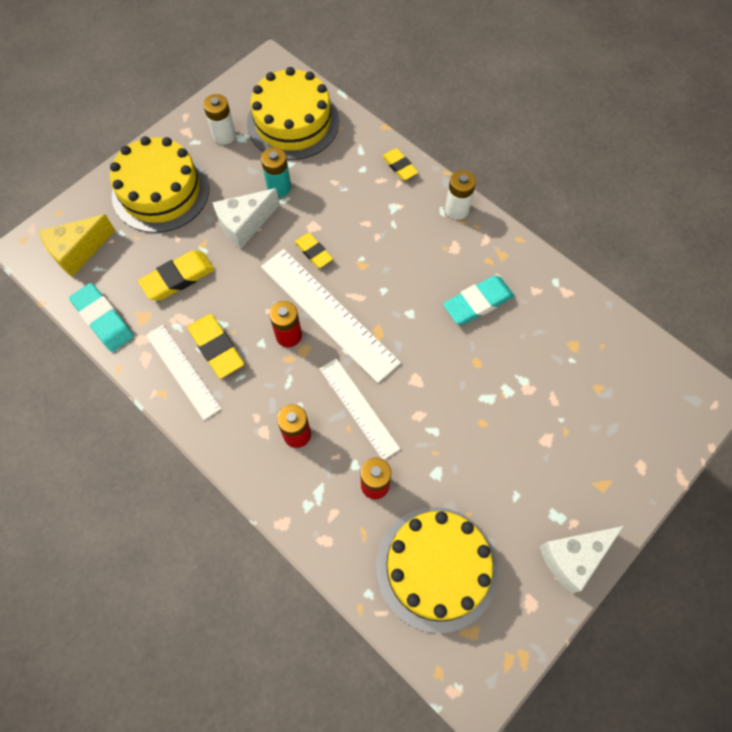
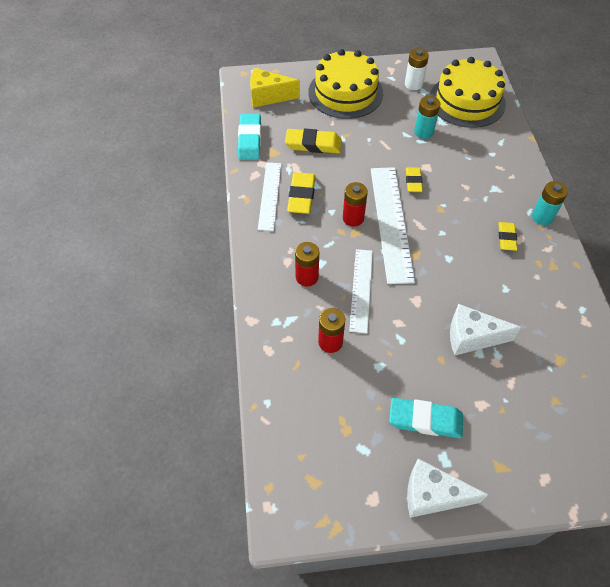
camera: 40 degrees right, 10 degrees down
(245, 225) = (381, 140): white cheese -> white cheese (472, 337)
(399, 166) = (521, 167): yellow eraser -> yellow eraser (506, 238)
(436, 568) = (326, 422): yellow cake -> none
(457, 209) = (542, 217): white battery -> turquoise battery
(478, 303) = (506, 283): turquoise eraser -> turquoise eraser (425, 420)

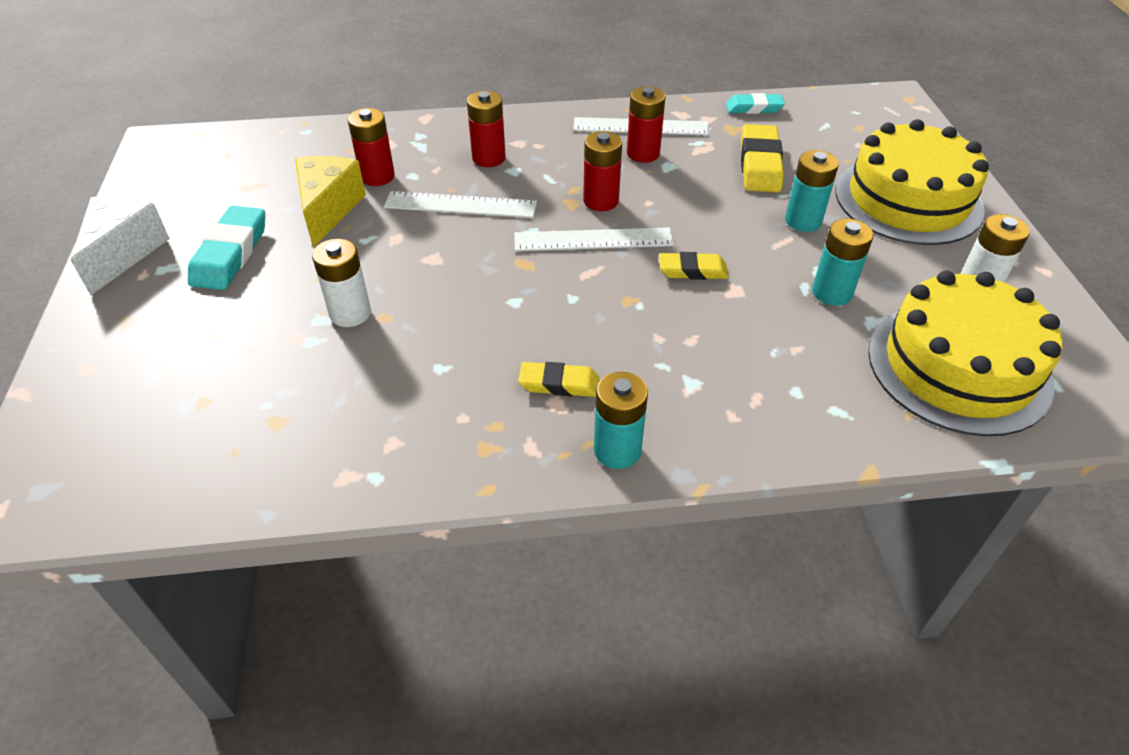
camera: 90 degrees right, 10 degrees down
(250, 140) = (754, 108): turquoise eraser -> turquoise eraser, size x0.63
(268, 96) = (861, 122): yellow cheese -> yellow cheese (328, 209)
(301, 196) = (643, 153): yellow eraser -> red battery
(366, 134) = (803, 221): none -> turquoise battery
(391, 222) = (593, 240): white ruler -> white ruler, size x0.62
(472, 337) = (350, 313): white cheese -> white battery

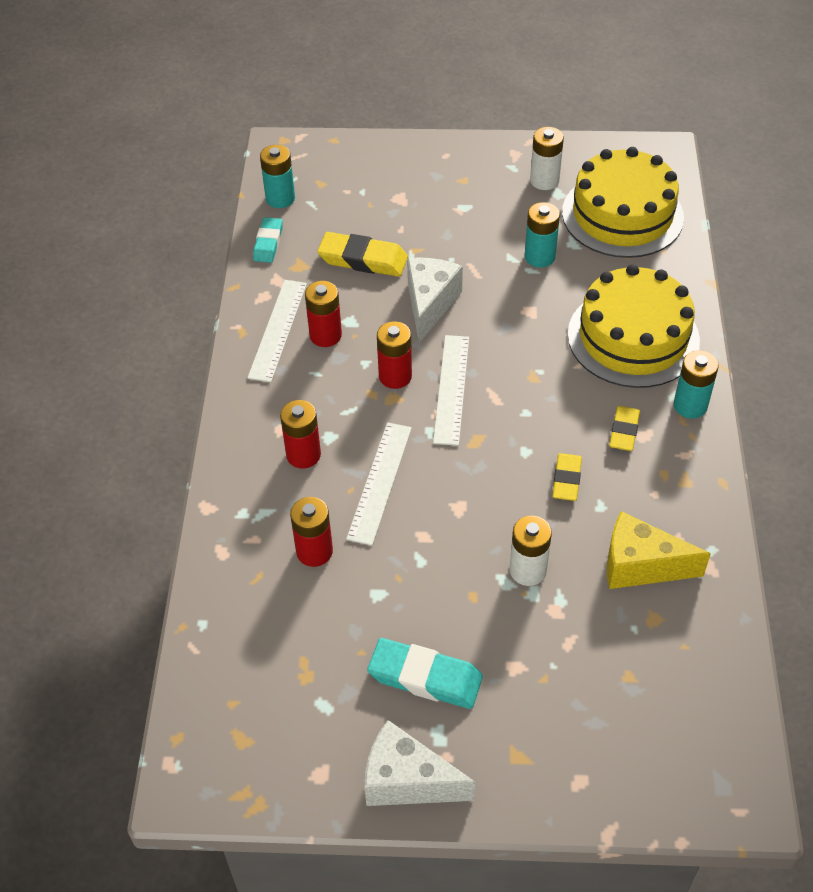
camera: 80 degrees left, 5 degrees up
(328, 209) = (365, 594): yellow cheese -> yellow cheese (640, 566)
(692, 270) = (502, 331): yellow eraser -> yellow eraser (566, 480)
(713, 214) = (430, 304): none -> white cheese
(803, 221) = (449, 251): turquoise battery -> turquoise battery (280, 198)
(908, 200) = (433, 184): yellow cake -> yellow cake (633, 337)

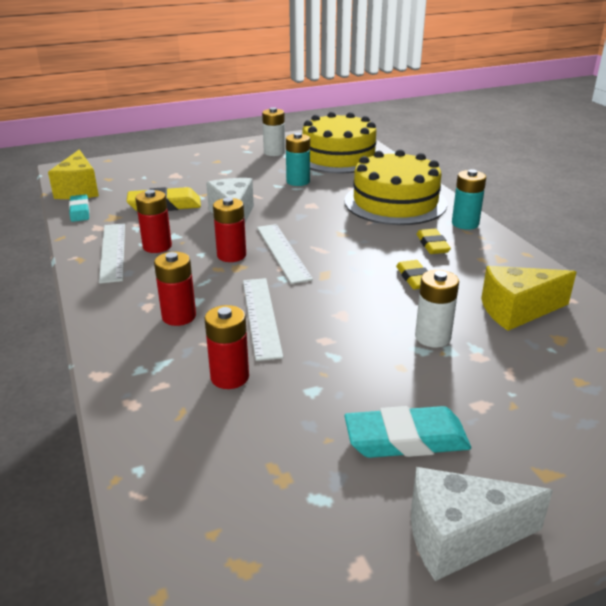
camera: 25 degrees left, 20 degrees down
(280, 198) = (79, 190): turquoise battery -> yellow cheese

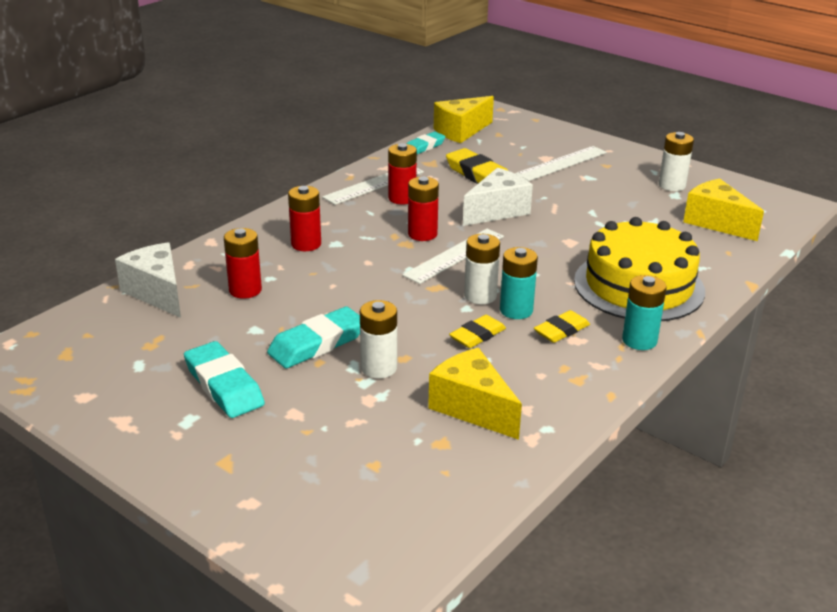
camera: 60 degrees right, 0 degrees up
(261, 316) = (337, 278): white ruler -> white ruler (561, 163)
(298, 181) = (616, 219): turquoise battery -> turquoise battery (516, 310)
(338, 156) = (716, 222): yellow cake -> yellow cheese
(356, 260) = (480, 296): none -> white battery
(369, 359) = (317, 343): none -> turquoise eraser
(459, 537) = (132, 431): white cheese -> white cheese (157, 293)

